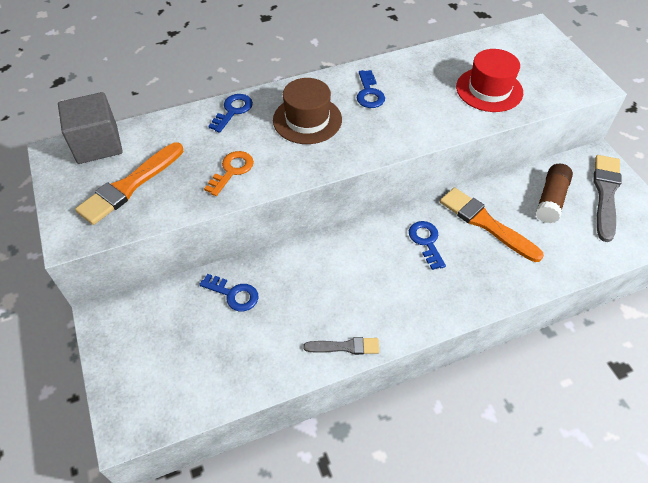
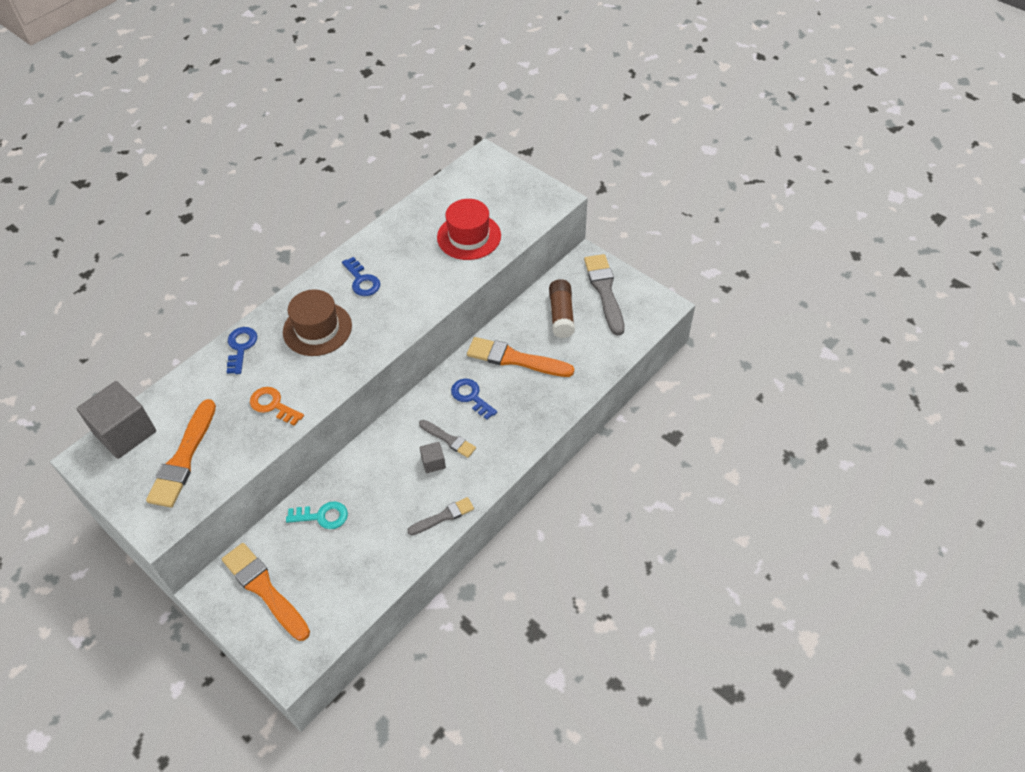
camera: 25 degrees left, 0 degrees up
(147, 340) = (264, 589): none -> orange brush
(232, 171) = (273, 405): orange key -> orange key turned 60 degrees counterclockwise
(233, 294) = (322, 516): blue key -> turquoise key
(360, 289) = (433, 462): none -> grey cube
(386, 273) = (449, 439): none -> grey brush

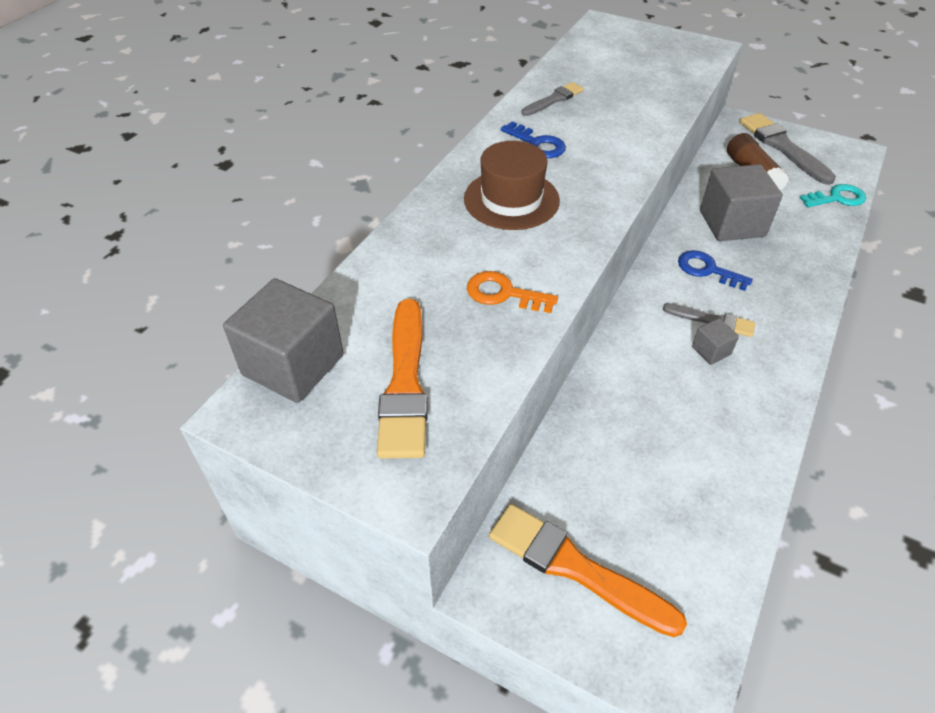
camera: 15 degrees left, 5 degrees down
(241, 347) = (417, 234): blue key -> none
(322, 516) = (603, 445): turquoise key -> turquoise key (837, 198)
(443, 516) = (769, 413): grey brush -> grey brush (554, 100)
(469, 236) = (637, 89): red hat -> none
(515, 359) = (732, 223): orange brush -> grey cube

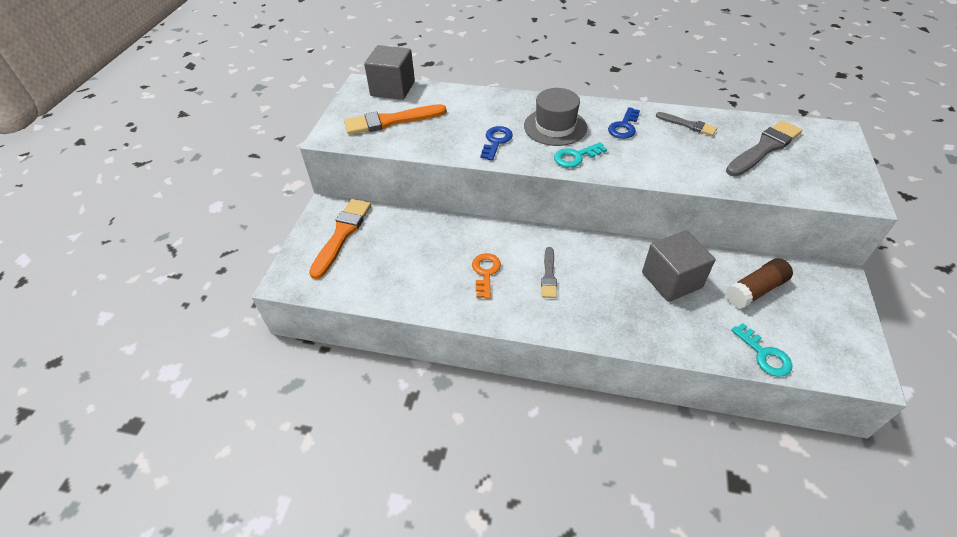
camera: 75 degrees right, 0 degrees up
(504, 294) = (468, 139): orange key -> orange key (485, 273)
(511, 200) = (555, 127): brown hat -> grey hat
(588, 199) = (576, 157): none -> turquoise key
(707, 270) = (603, 269): blue key -> blue key (496, 141)
(711, 350) = (518, 276): grey cube -> none
(782, 147) = (822, 311): grey brush -> grey brush (764, 148)

